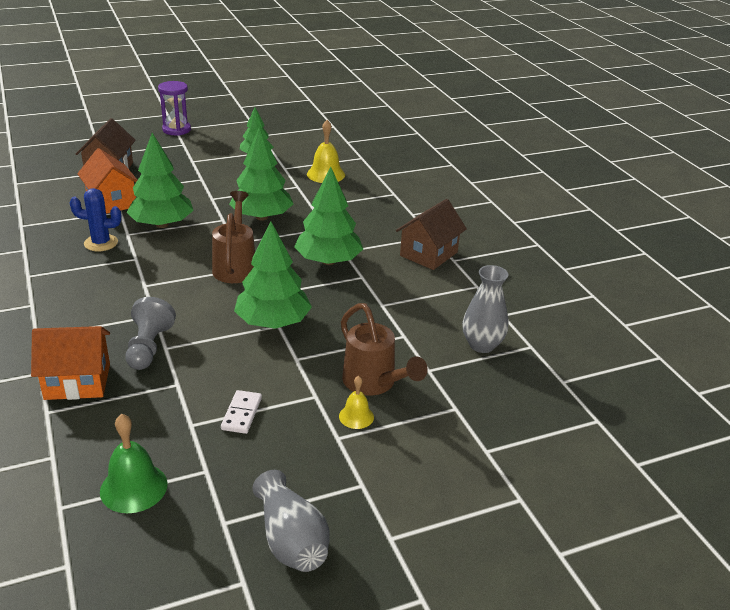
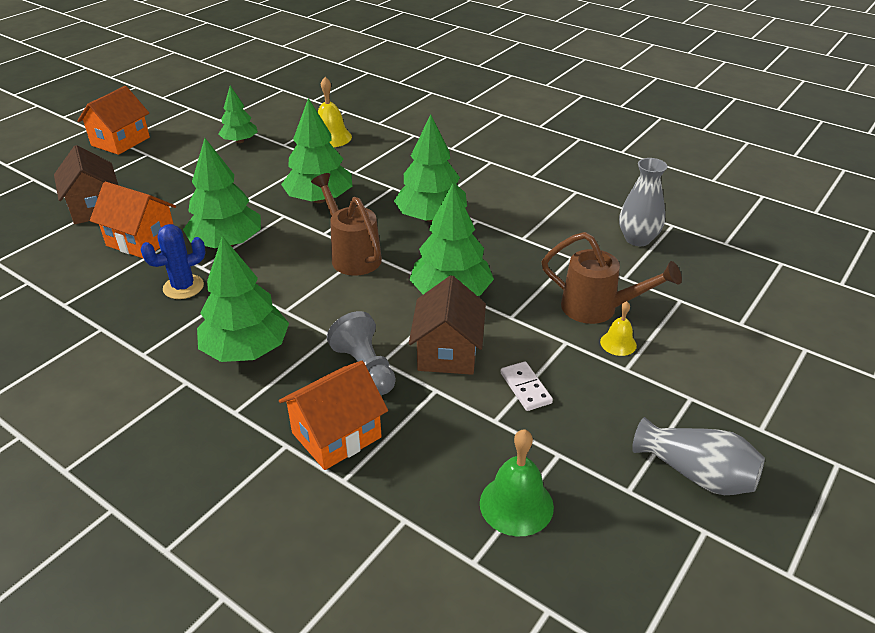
camera: 30 degrees left, 5 degrees up
(90, 300) = (246, 350): none -> green tree
(176, 130) = (120, 141): purple hourglass -> orange house
(428, 254) = (507, 178): brown house -> brown house (448, 352)

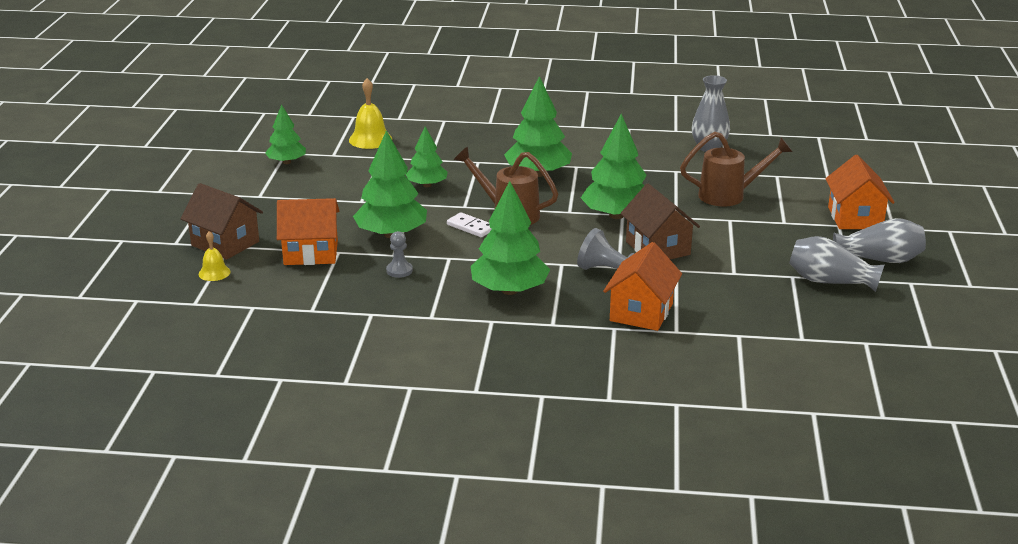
camera: 30 degrees left, 10 degrees down
(120, 141) = (163, 191): orange house -> orange house (855, 218)
(183, 287) = (399, 271): blue cactus -> grey pawn
(319, 199) = (427, 185): green tree -> green tree, size x0.61
(516, 504) = (795, 306): green bell -> none
(525, 388) = (733, 251): white domino -> white domino (471, 227)
(597, 482) = (830, 281): none -> grey vase
(618, 343) = (764, 210): yellow bell -> yellow bell (214, 273)

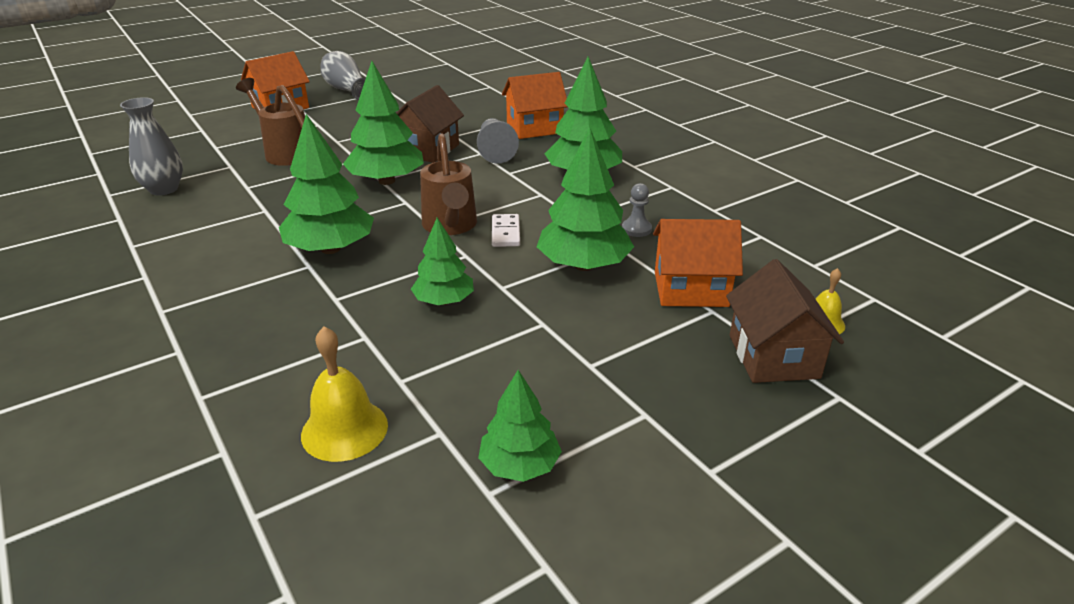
camera: 130 degrees left, 5 degrees up
(311, 253) = (690, 289): orange house -> orange house turned 45 degrees counterclockwise
(830, 281) = (401, 94): grey vase -> none

